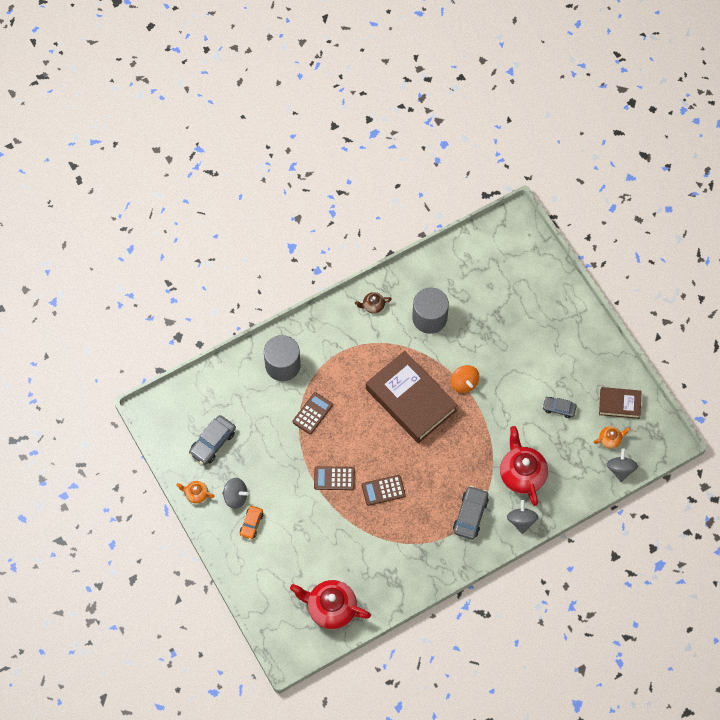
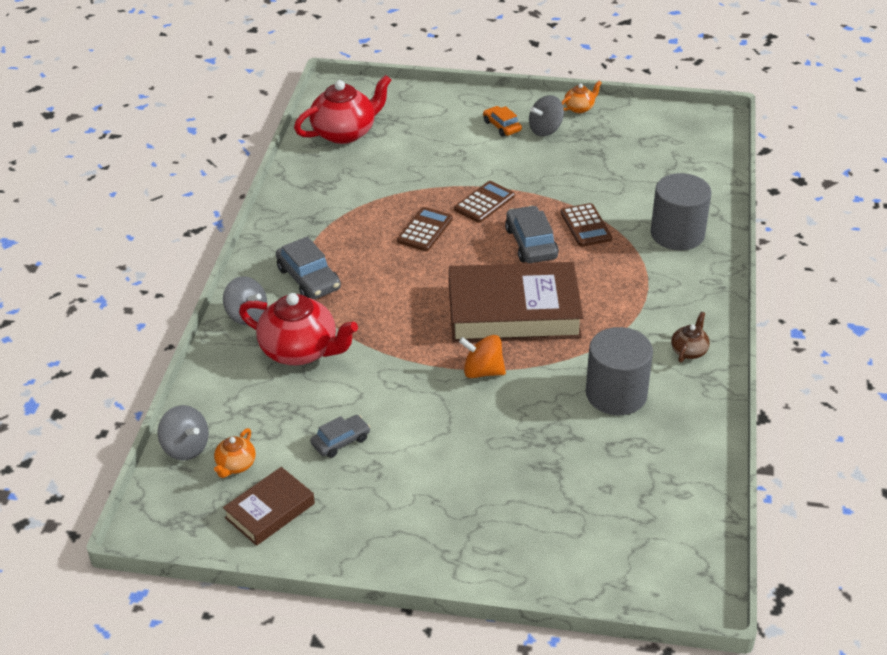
camera: 130 degrees right, 25 degrees down
(213, 442) = (629, 143): grey car -> grey car (531, 243)

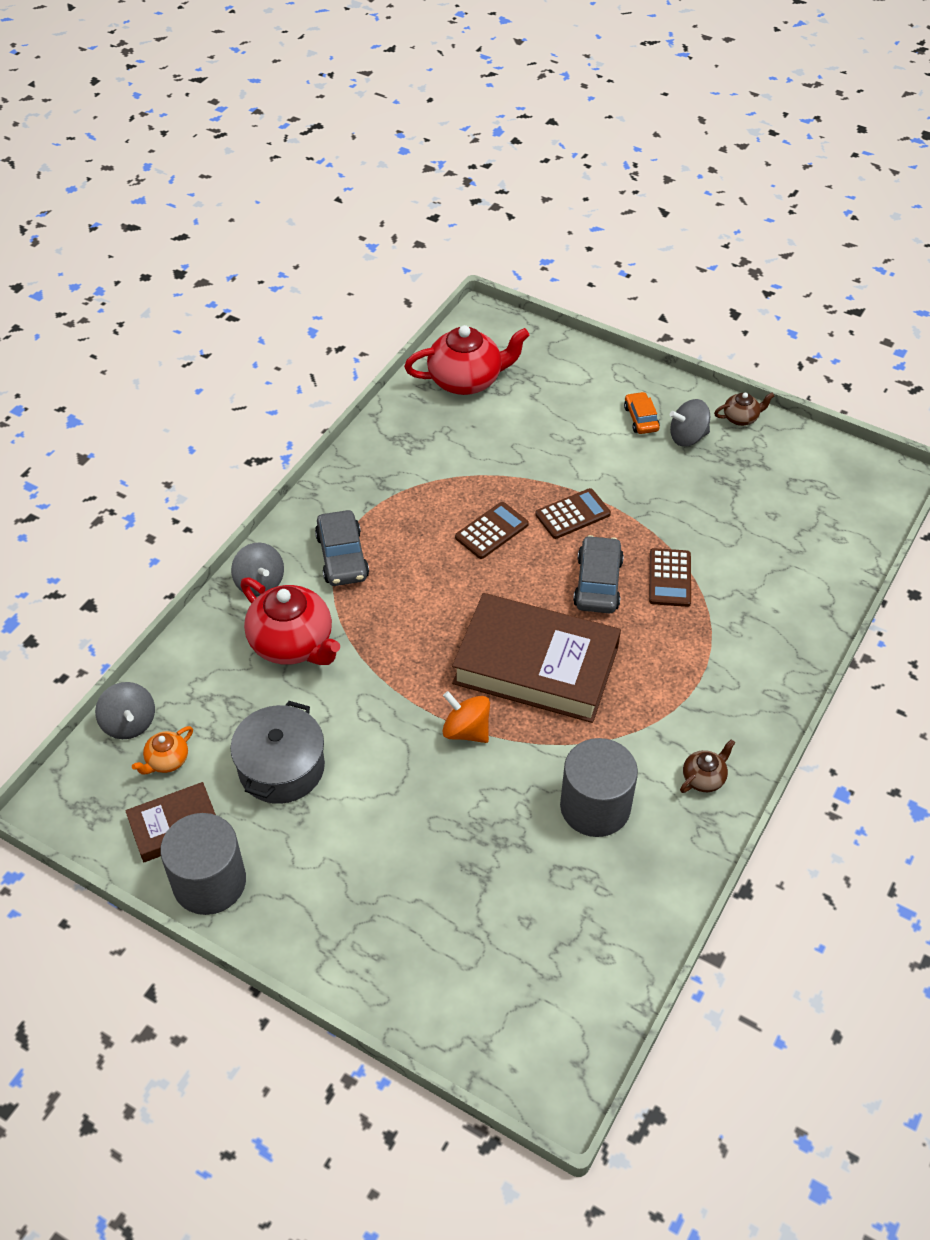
camera: 20 degrees right, 10 degrees up
(340, 441) = (281, 767): grey car -> grey pot
(579, 108) = (741, 418): orange teapot -> brown teapot
(677, 234) = (768, 620): grey cylinder -> grey cylinder (209, 882)

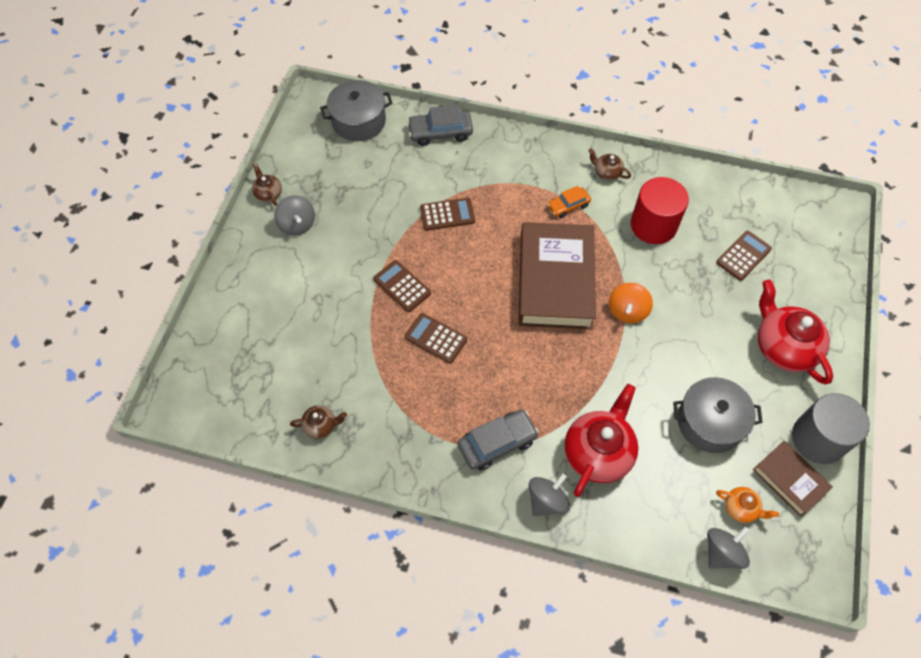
camera: 105 degrees left, 10 degrees up
(420, 421) = (321, 426): none -> brown teapot
(466, 380) = (259, 401): red teapot -> red teapot (783, 347)
(510, 906) = (743, 256): none -> brown calculator
(595, 806) = (653, 225): grey cylinder -> red cylinder
(597, 583) = (466, 257): grey car -> grey car (440, 133)
(641, 418) = (282, 259): orange car -> orange car (568, 206)
(848, 518) = (358, 121): none -> grey pot

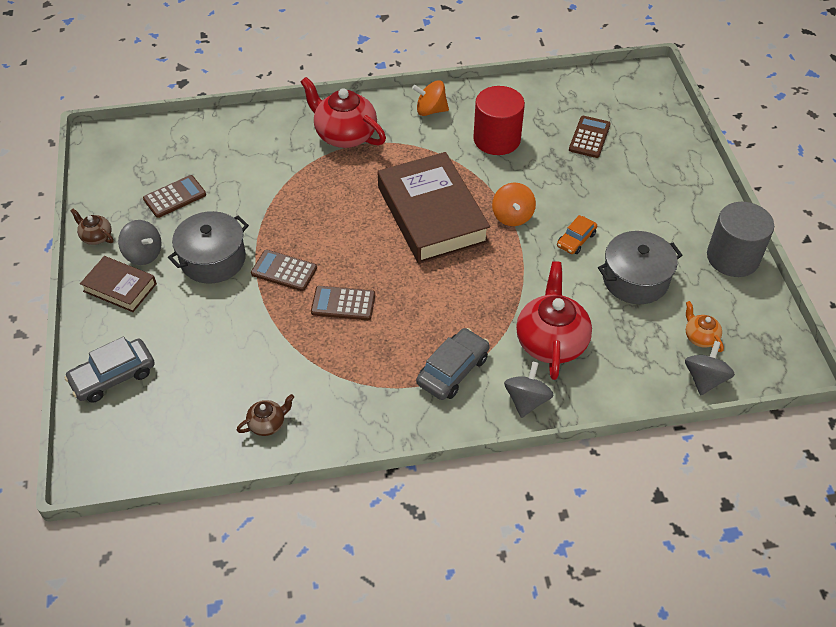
camera: 25 degrees left, 10 degrees down
(358, 121) = (159, 143): grey pot -> grey pot (213, 259)
(440, 133) = (250, 127): grey car -> grey car (113, 376)
(447, 214) = (296, 194): brown calculator -> brown calculator (175, 197)
(568, 206) = (409, 149): orange car -> orange car (576, 240)
(607, 173) = (430, 110): brown teapot -> orange spinning top
(741, 508) = (700, 337): orange teapot -> orange teapot turned 120 degrees counterclockwise
(783, 347) = (664, 197): red teapot -> red teapot (345, 135)
(789, 480) = (727, 298): brown book -> brown book (120, 287)

